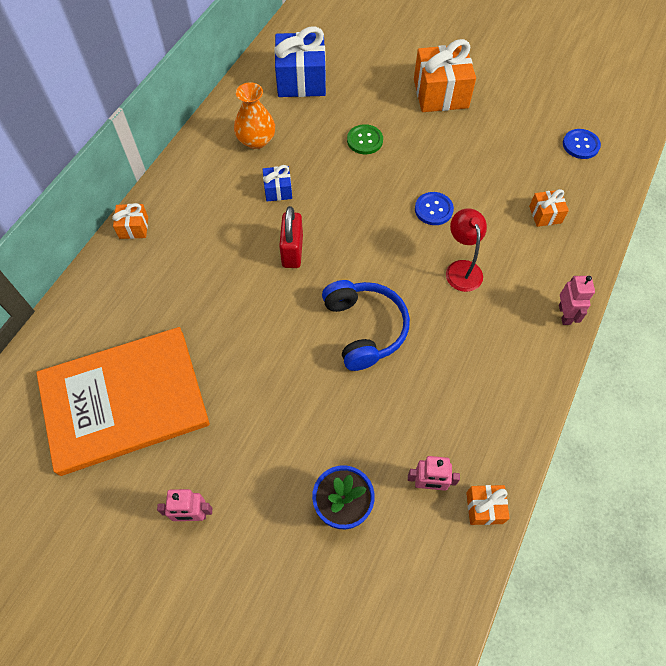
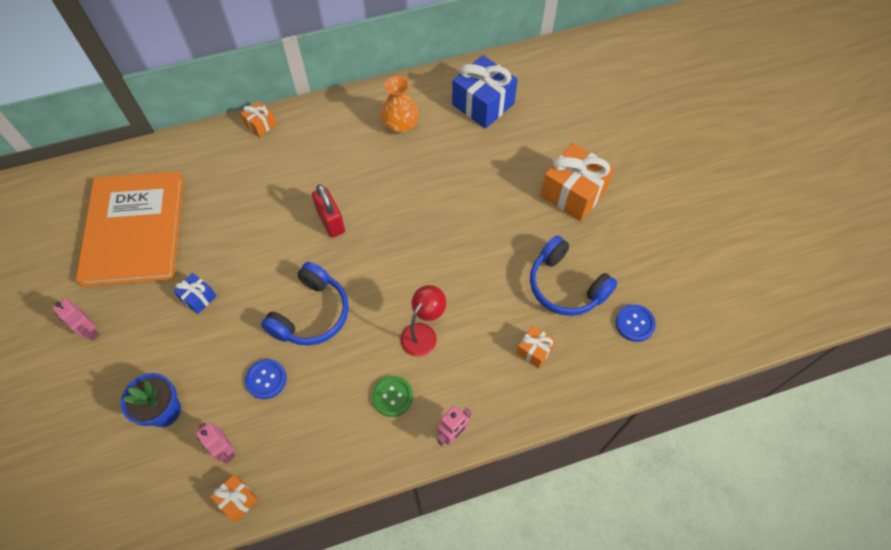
camera: 45 degrees right, 0 degrees up
(124, 401) = (134, 230): orange book -> orange book turned 60 degrees clockwise
(278, 190) = (372, 172): blue gift -> blue gift (198, 298)
(292, 251) = (331, 221): red padlock -> red padlock turned 75 degrees counterclockwise
(364, 140) = (472, 184): green button -> green button (392, 396)
(433, 209) = (457, 274): blue button -> blue button (266, 379)
(512, 157) = (565, 286): none -> blue headphones

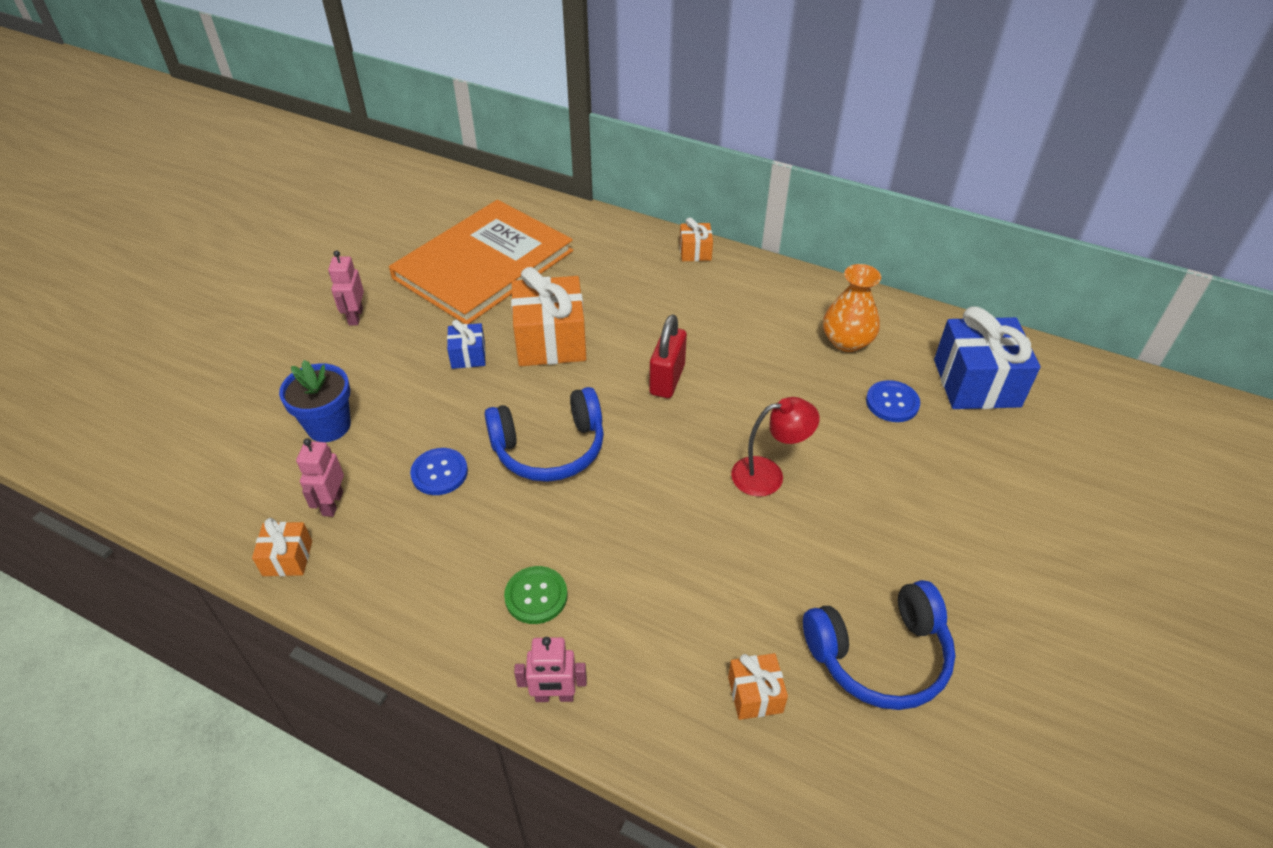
camera: 45 degrees right, 15 degrees down
(423, 333) = (641, 561): red lamp -> red lamp (768, 475)
(565, 286) = (880, 656): blue headphones -> blue headphones turned 105 degrees counterclockwise
(573, 193) = (1005, 558): orange gift -> orange gift (550, 341)
(634, 323) = (937, 786): blue button -> blue button (892, 403)

